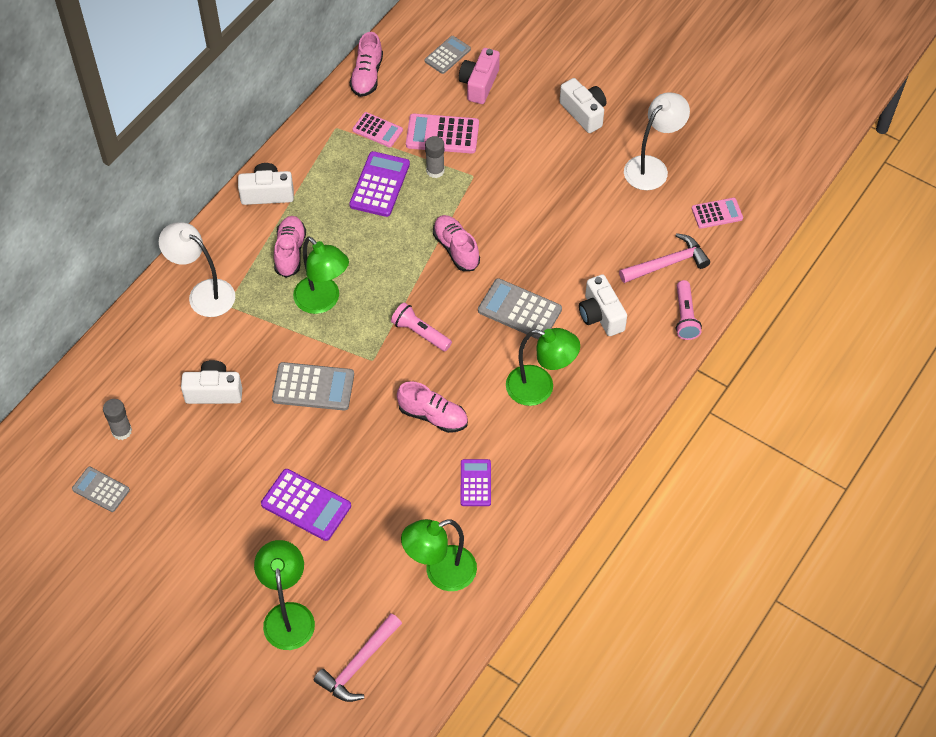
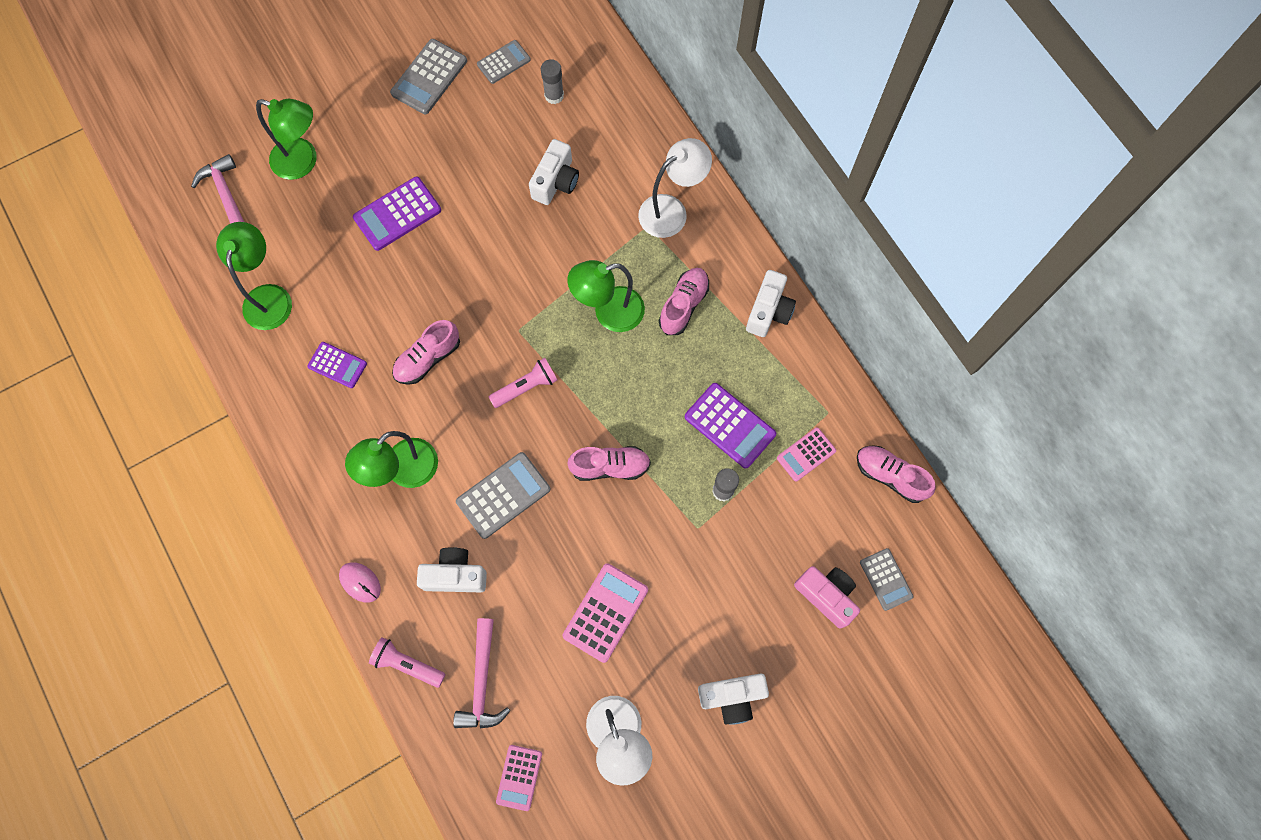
camera: 115 degrees right, 15 degrees up
(290, 252) = (683, 305): pink shoe -> pink shoe turned 90 degrees counterclockwise
(313, 387) = (516, 266): grey calculator -> grey calculator (429, 77)
(442, 134) = (770, 521): pink calculator -> pink calculator (605, 612)
(645, 377) = (360, 582): none -> pink mouse

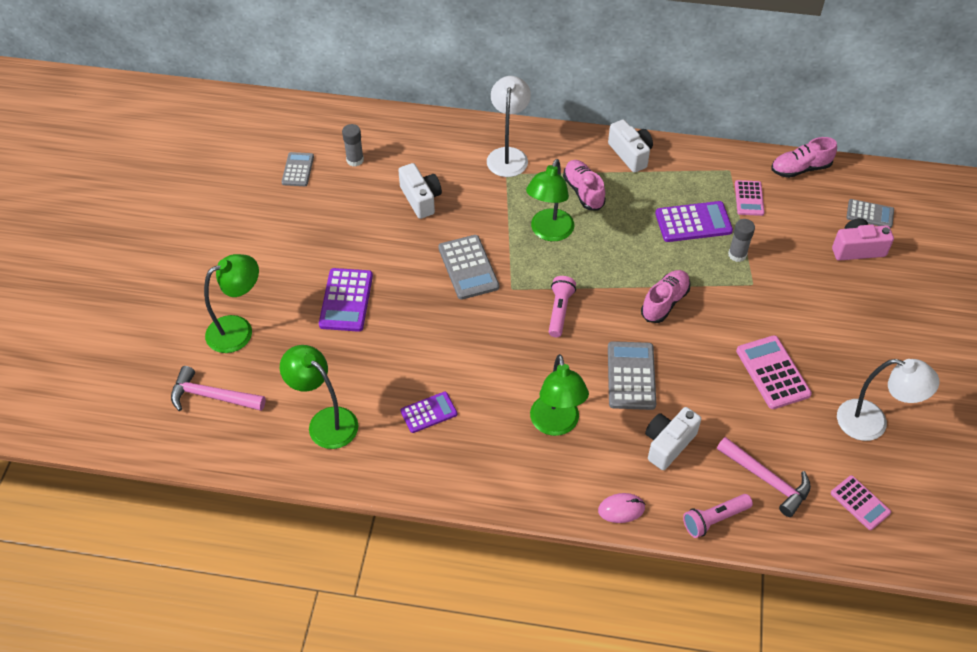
camera: 50 degrees left, 20 degrees down
(428, 358) = (480, 354): pink shoe -> none
(429, 77) = (260, 215): grey calculator -> grey calculator (468, 267)
(732, 697) = (891, 342): white camera -> none

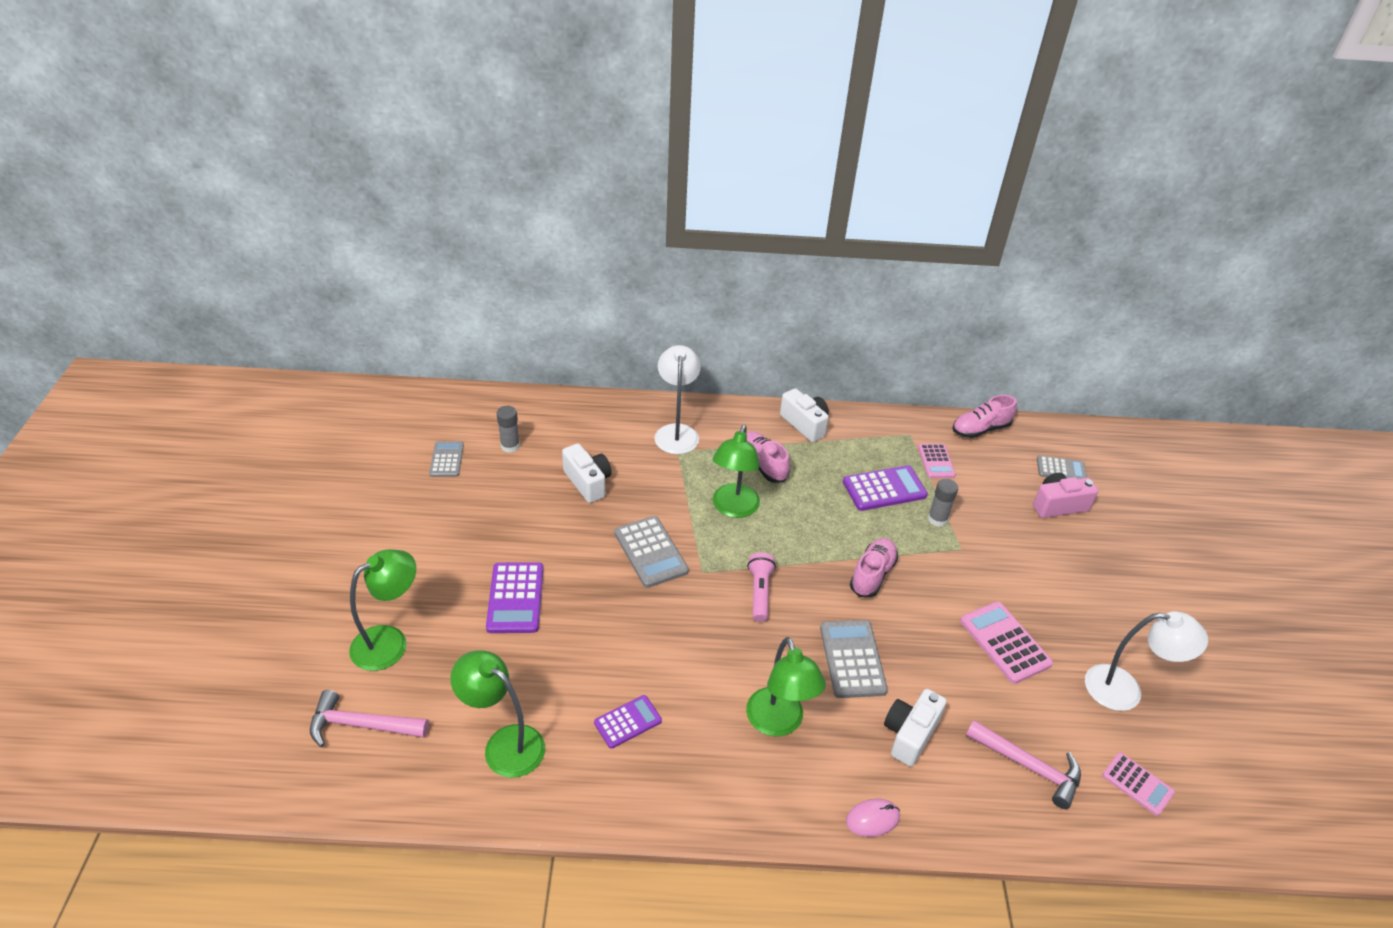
camera: 10 degrees left, 10 degrees down
(714, 519) = (982, 821): pink flashlight -> none

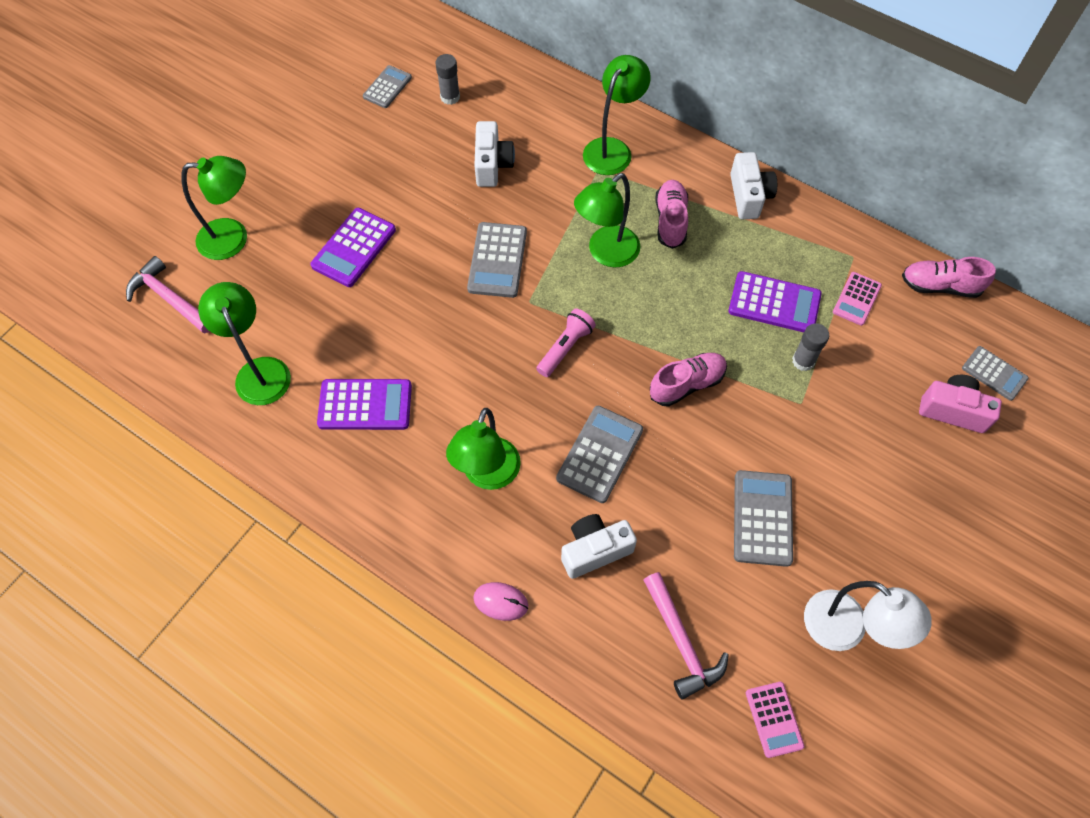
camera: 35 degrees right, 20 degrees up
(627, 722) = (365, 405): purple calculator -> purple calculator, size x1.56
(676, 432) = (612, 149): white lamp -> green lamp
(1005, 642) = (762, 518): pink calculator -> grey calculator

